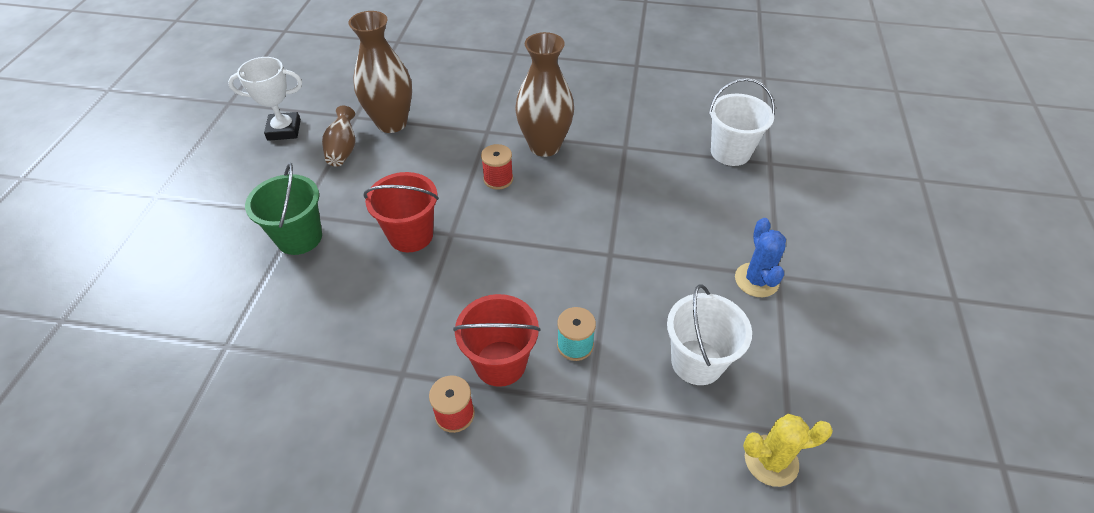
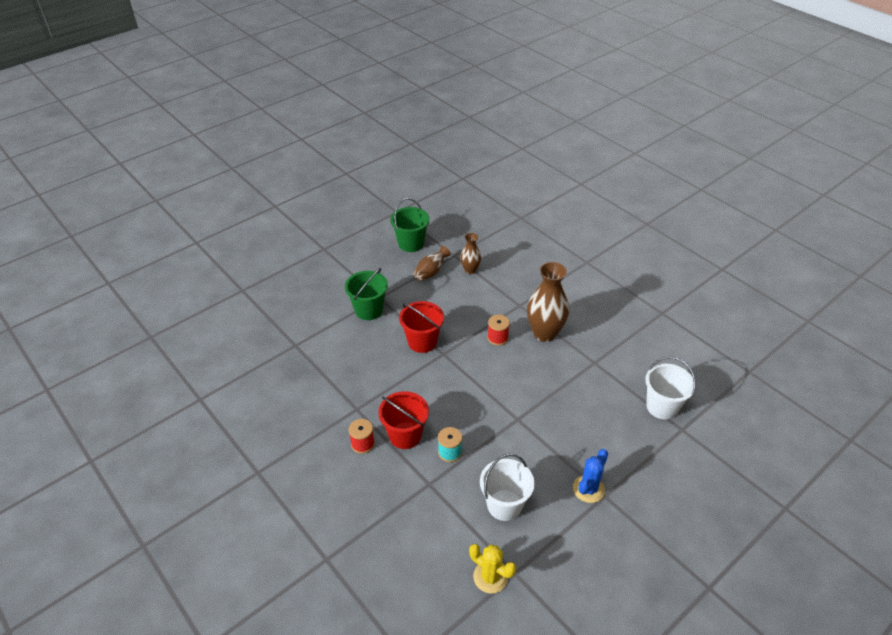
camera: 40 degrees right, 5 degrees down
(284, 130) = (411, 243): white trophy -> green bucket
(391, 123) = (470, 270): brown vase -> brown vase, size x0.55

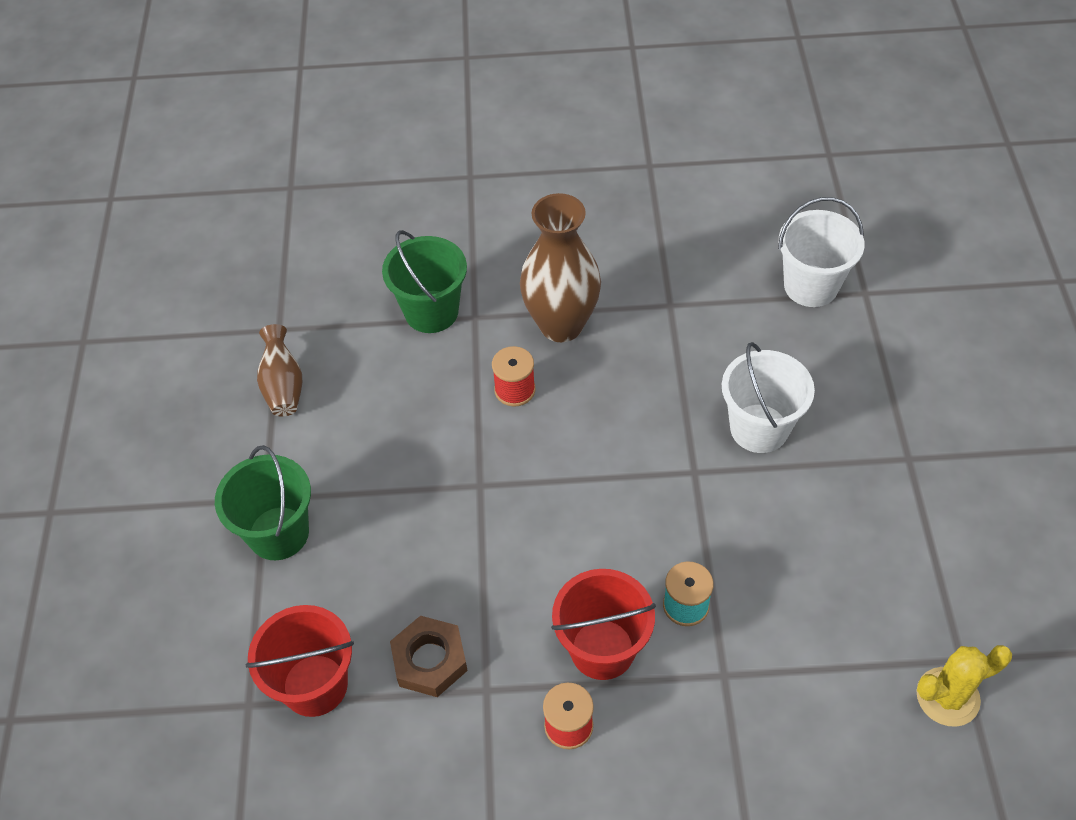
camera: 50 degrees left, 10 degrees up
(355, 384) = (430, 660): none -> brown nut
(411, 243) = (185, 371): green bucket -> green bucket (431, 312)
(422, 342) = (427, 498): red bucket -> red bucket (315, 685)
(470, 270) = (335, 329): brown vase -> none
(504, 505) = (837, 595): white bucket -> white bucket (759, 428)
(588, 489) = (884, 469): blue cactus -> none

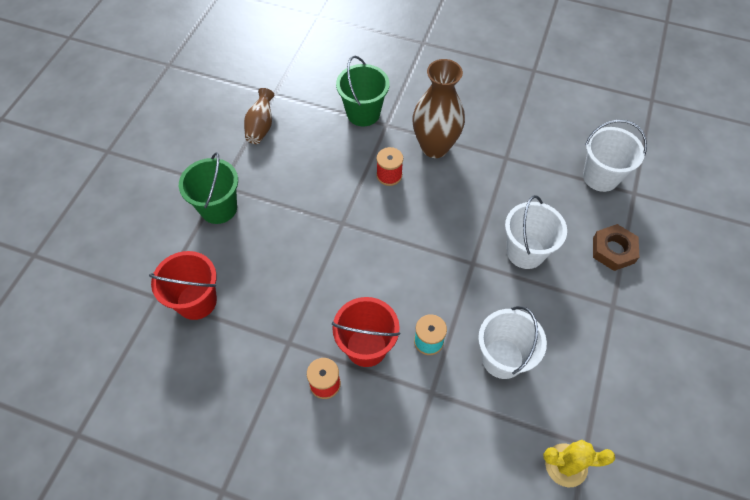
camera: 20 degrees right, 5 degrees up
(430, 660) = (265, 313): brown nut -> brown nut (613, 250)
(798, 588) = (502, 358): none -> white bucket

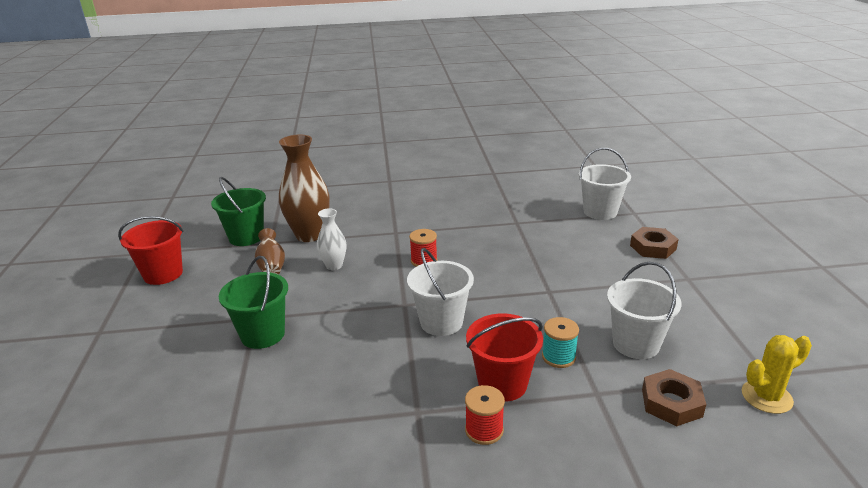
camera: 25 degrees left, 30 degrees down
(196, 301) = (284, 416): red bucket -> red bucket (163, 274)
(311, 148) = (334, 266): none -> white vase
(363, 113) = (368, 231): green bucket -> green bucket (246, 237)
(435, 147) = (450, 233): brown vase -> brown vase (309, 235)
(483, 431) = (671, 403): none -> brown nut
(525, 252) = (586, 270): white bucket -> white bucket (441, 322)

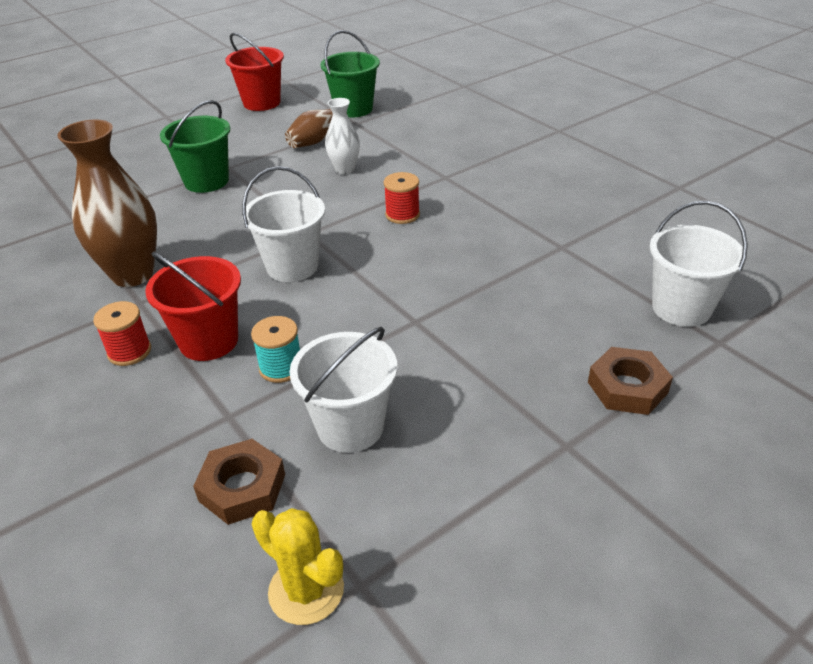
camera: 60 degrees right, 10 degrees up
(309, 235) = (389, 135): brown vase -> brown vase (132, 274)

